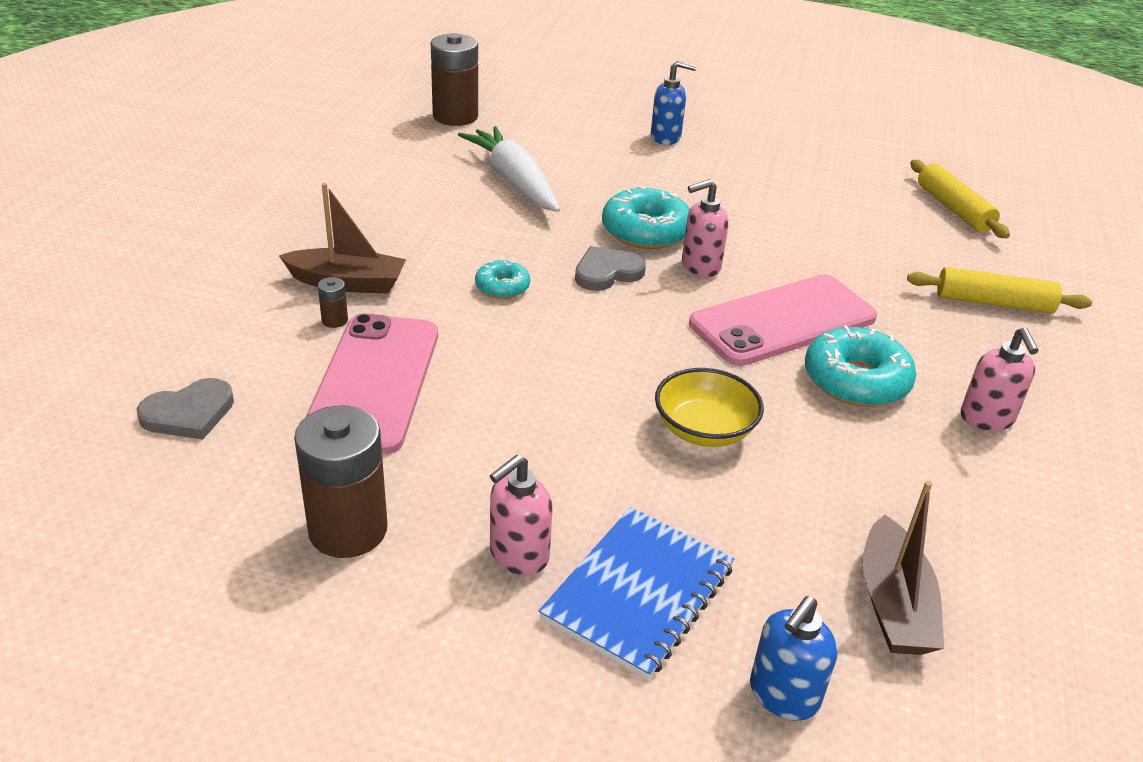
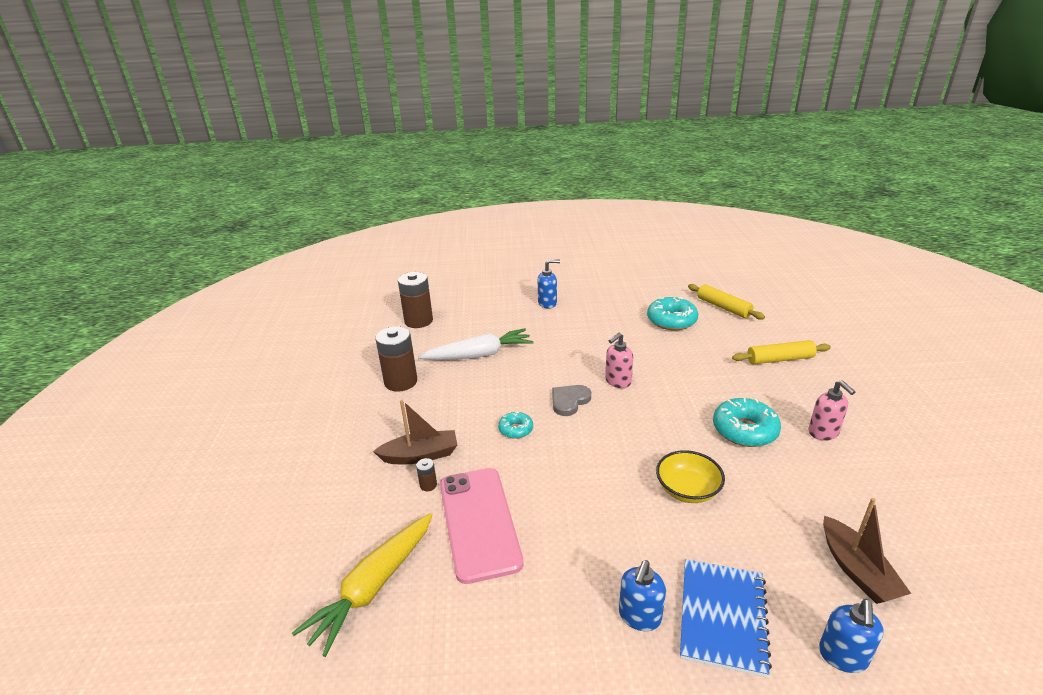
camera: 15 degrees left, 5 degrees down
(189, 413) = (373, 587): grey heart -> yellow carrot
(348, 530) = (527, 638): brown battery -> brown battery (401, 382)
(514, 181) = (479, 355): white carrot -> white carrot turned 120 degrees clockwise
(518, 555) = (639, 617): pink soap dispenser -> blue soap dispenser
(645, 231) = (574, 367): turquoise donut -> turquoise donut (671, 320)
(782, 321) = (683, 403): pink phone -> none

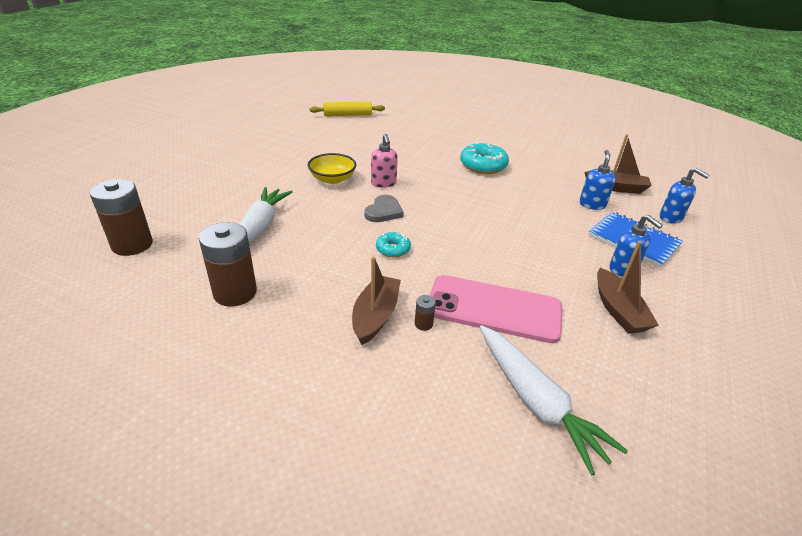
camera: 65 degrees left, 5 degrees up
(373, 587) = (536, 402): yellow carrot -> white carrot
(547, 303) = (229, 168): blue soap dispenser -> blue soap dispenser (592, 204)
(550, 626) = (618, 310): none -> brown boat
(569, 401) = (384, 211): grey heart -> grey heart turned 135 degrees counterclockwise
(671, 320) = (336, 135): turquoise donut -> none
(687, 490) = (522, 207): yellow bowl -> yellow bowl (332, 179)
(779, 359) = (426, 126): yellow rolling pin -> none
(823, 433) = (506, 147): pink soap dispenser -> none

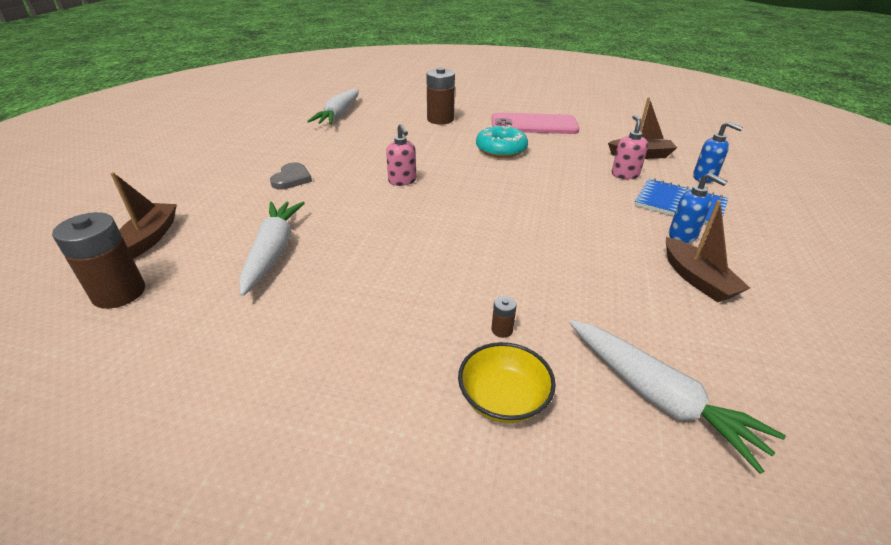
camera: 10 degrees left, 0 degrees up
(235, 292) = (267, 331): brown battery -> brown battery (440, 119)
(332, 179) = (344, 184): yellow bowl -> yellow bowl (503, 398)
(347, 115) = (338, 115): yellow rolling pin -> white carrot
(375, 316) = (444, 330): brown boat -> brown boat (150, 238)
(384, 211) = (413, 211): grey heart -> grey heart (292, 179)
(393, 249) = (437, 251): turquoise donut -> none
(494, 309) = (571, 299): pink phone -> pink phone (534, 125)
(592, 204) = (624, 175): blue soap dispenser -> pink soap dispenser

